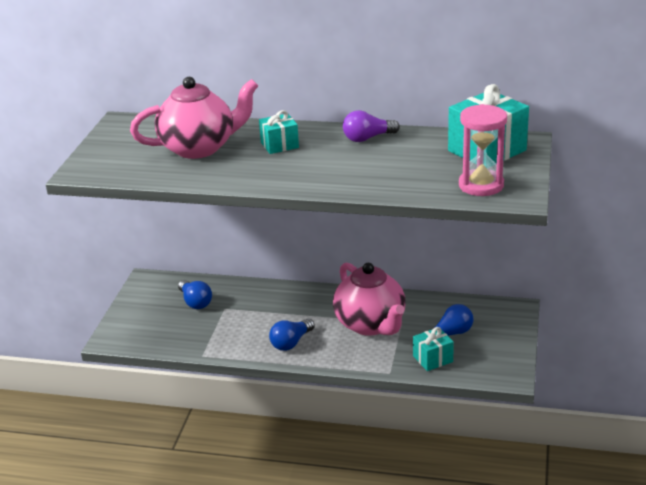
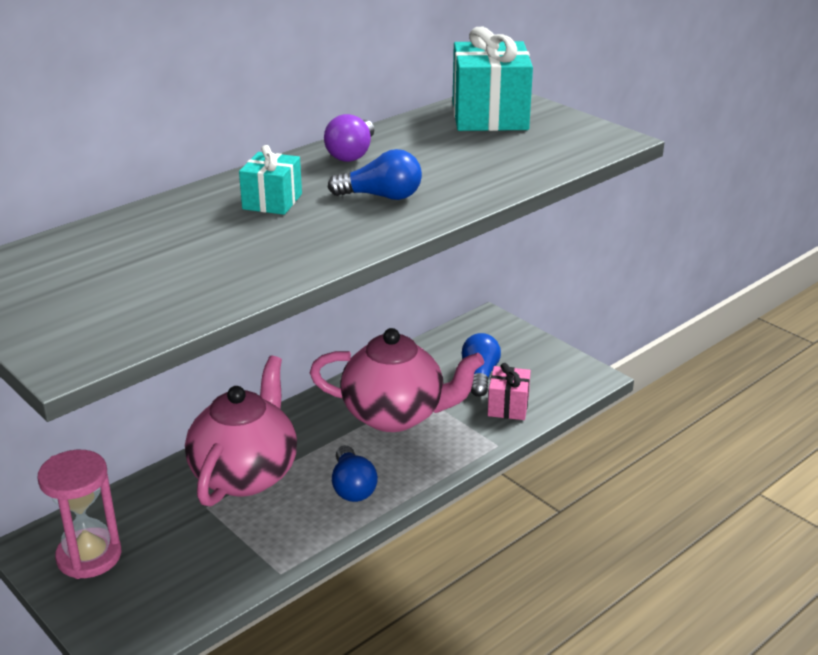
camera: 55 degrees left, 0 degrees up
(195, 302) = (155, 525): blue light bulb -> blue light bulb (381, 196)
(199, 148) = (177, 250): pink teapot -> pink teapot (245, 474)
(433, 359) = (508, 406): turquoise gift -> pink gift
(481, 185) = (560, 144): pink hourglass -> pink hourglass (89, 556)

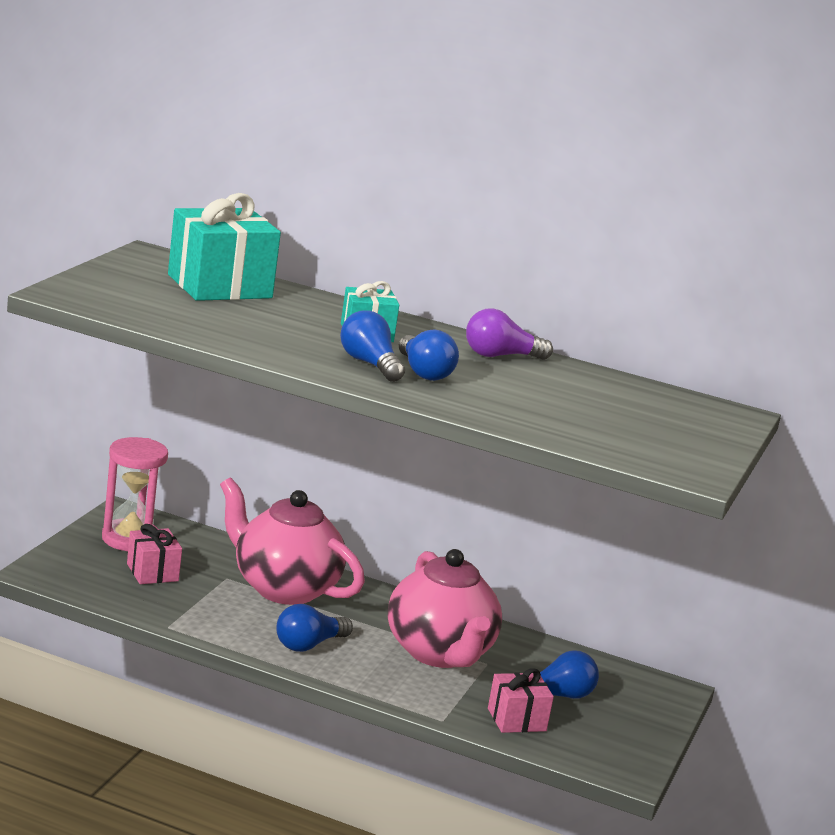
camera: 60 degrees right, 10 degrees down
(168, 557) = (152, 572): none -> pink gift
(245, 474) = (283, 588): pink teapot -> pink teapot turned 135 degrees counterclockwise
(354, 217) = (369, 364): none -> blue light bulb
(489, 116) = (671, 411): turquoise gift -> turquoise gift (219, 286)

